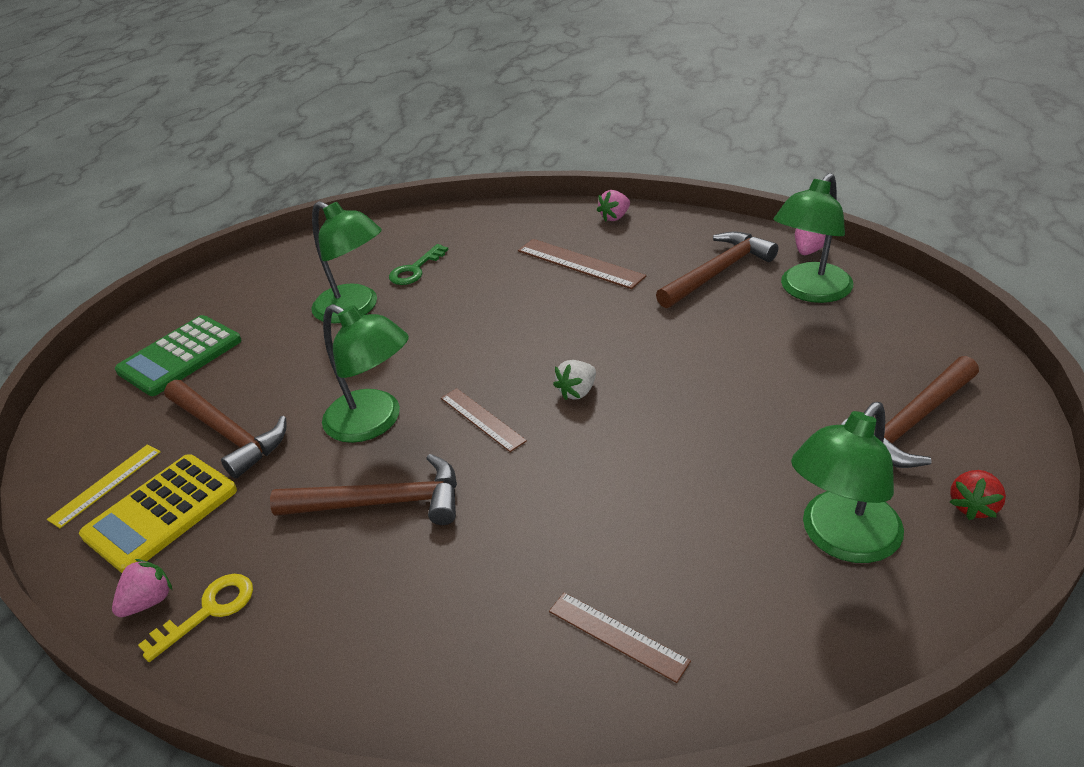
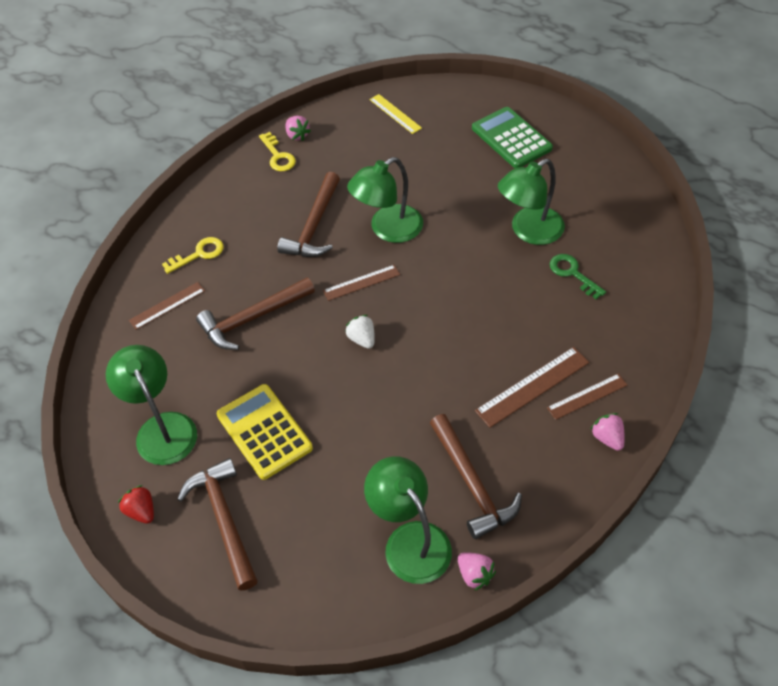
camera: 105 degrees right, 15 degrees up
(161, 513) = (359, 136): yellow calculator -> yellow calculator (264, 431)
(228, 433) = (414, 162): brown hammer -> brown hammer (252, 318)
(484, 638) = (199, 254): none -> yellow key
(574, 234) = (587, 396): none -> brown ruler

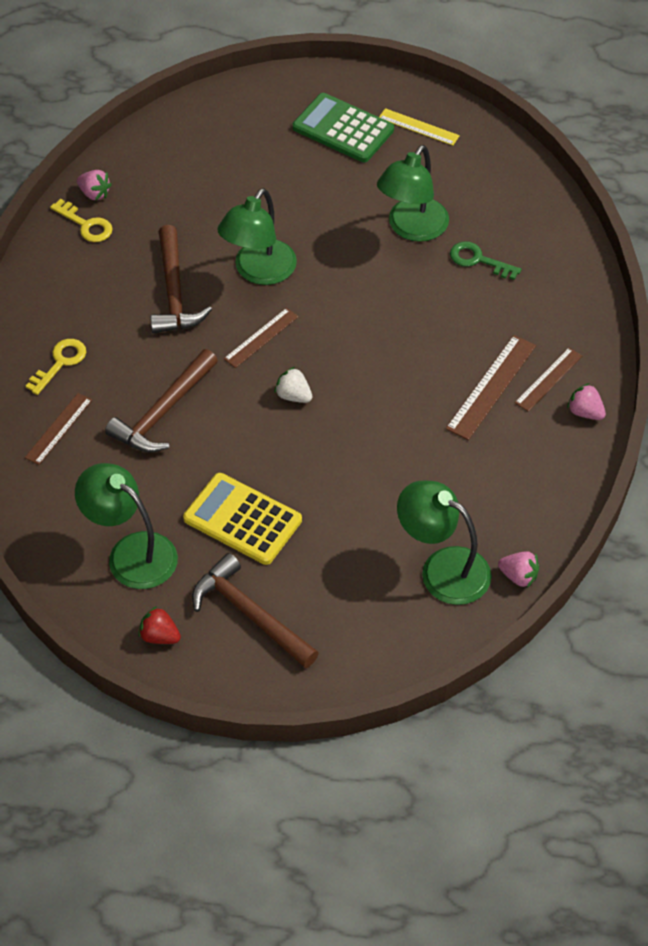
camera: 25 degrees left, 0 degrees up
(395, 114) = (196, 136): yellow ruler -> yellow ruler (418, 127)
(472, 484) = (476, 497): brown hammer -> none

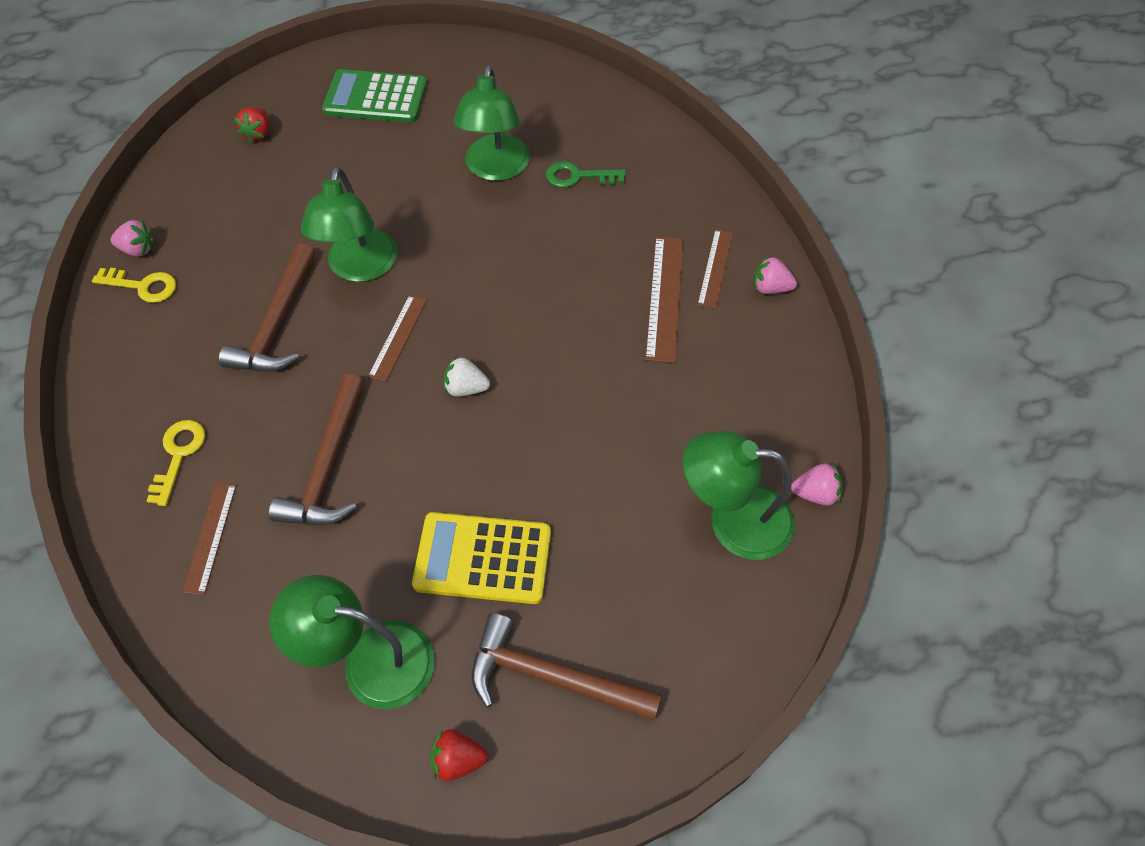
camera: 25 degrees left, 5 degrees up
(174, 292) = (277, 323): brown hammer -> brown hammer turned 45 degrees clockwise
(230, 127) = (258, 133): none -> red strawberry
(418, 127) = (449, 72): yellow ruler -> none

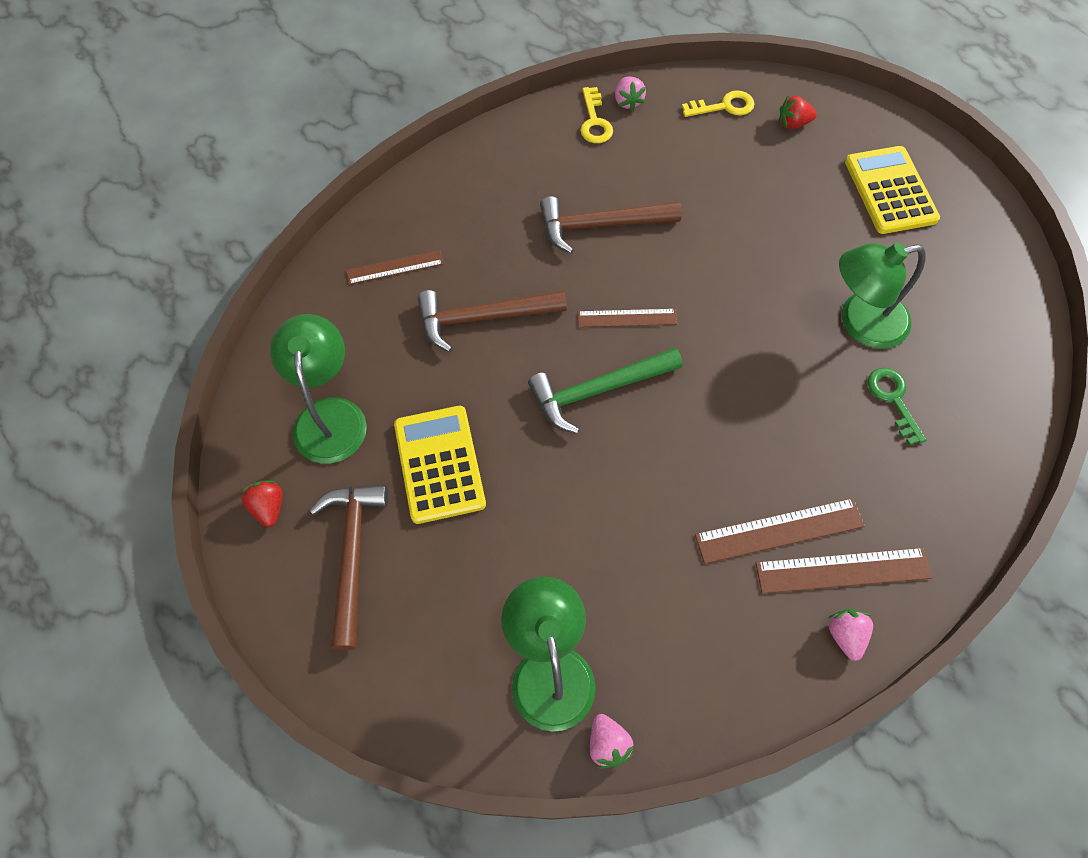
camera: 70 degrees right, 5 degrees up
(178, 455) = (455, 215): yellow key -> yellow key (724, 106)
(360, 268) = (686, 260): green lamp -> none
(375, 98) = (890, 190): green calculator -> yellow calculator
(466, 388) = (598, 390): white strawberry -> green hammer
(715, 268) = (843, 570): brown ruler -> brown ruler, size x1.52

